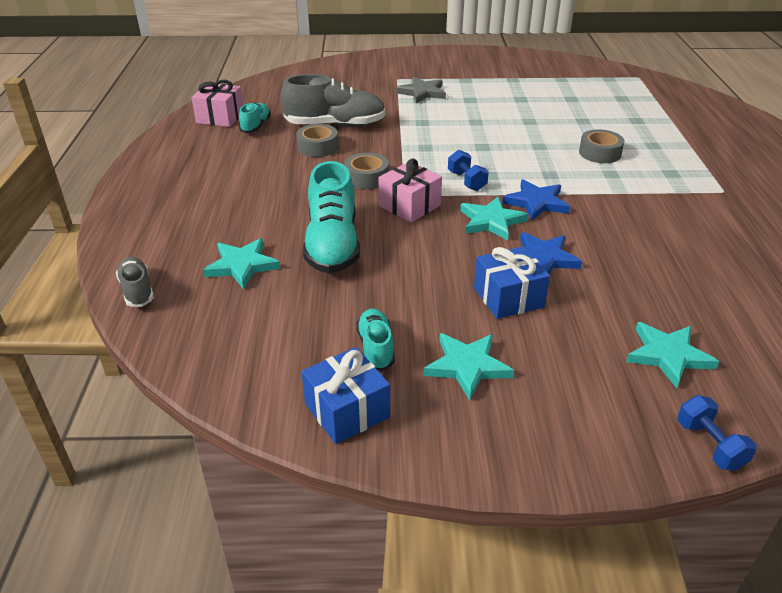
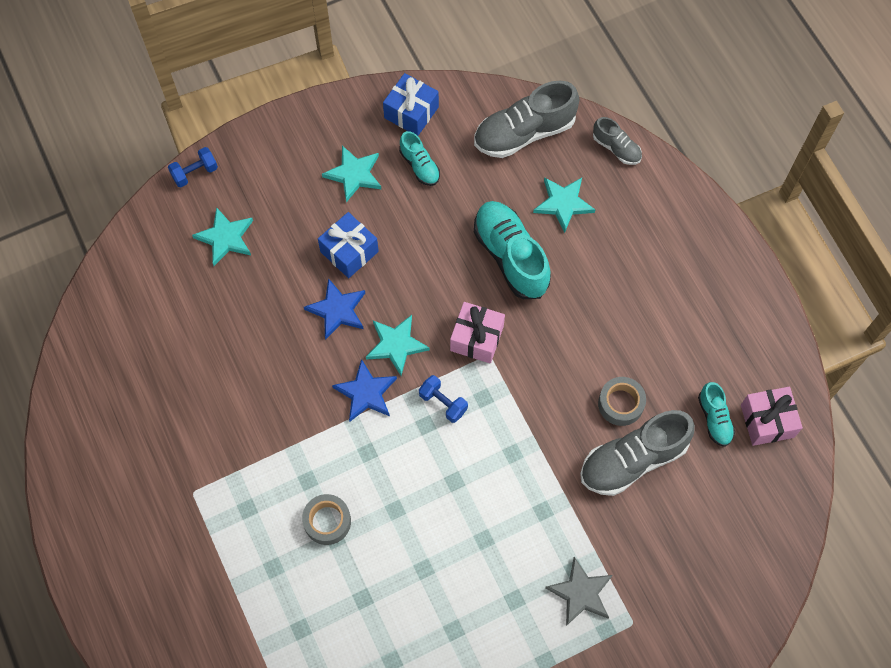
camera: 155 degrees right, 30 degrees up
(222, 338) = (524, 133): none -> grey shoe
(366, 178) = (539, 367): grey tape -> none
(709, 445) = (195, 173): blue dumbbell -> blue dumbbell turned 75 degrees counterclockwise

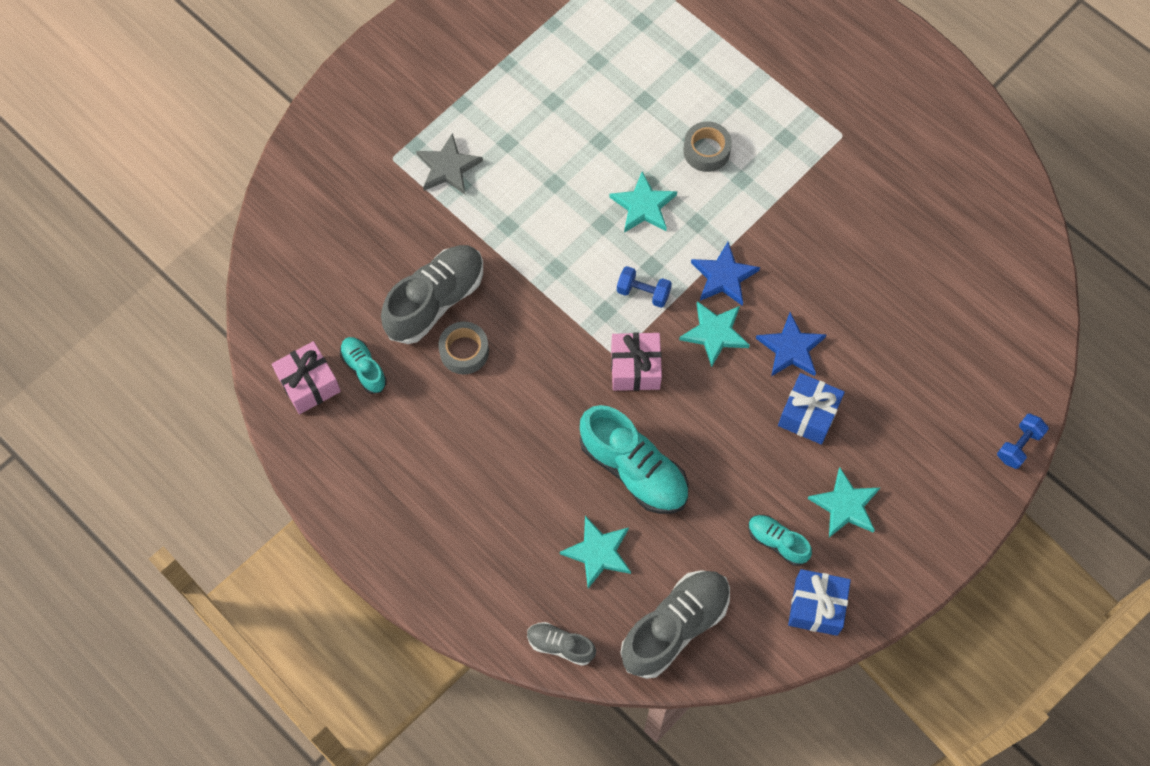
camera: 160 degrees right, 0 degrees up
(225, 238) = (945, 384): turquoise star -> turquoise star (643, 206)

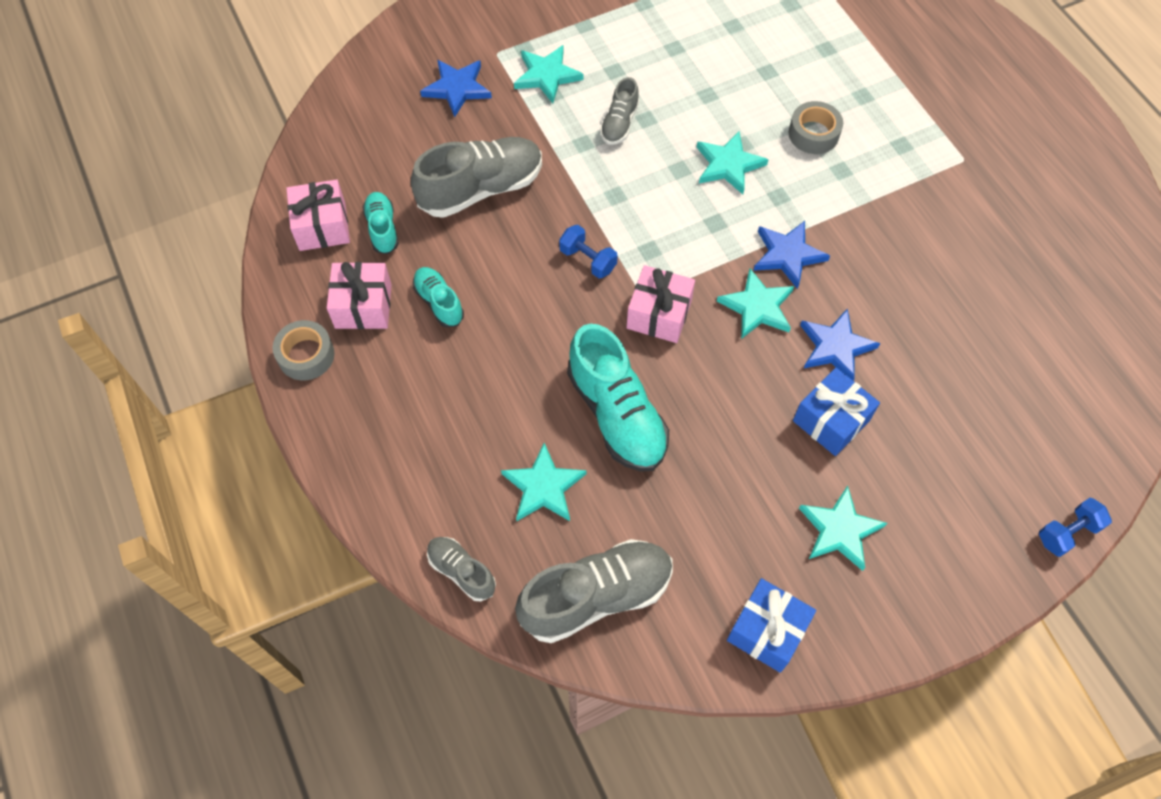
camera: 20 degrees right, 5 degrees down
(371, 207) = (457, 88): none -> blue star
(379, 446) = (363, 306): none -> pink gift
(448, 167) = (547, 75): grey star -> turquoise star
(464, 351) = (489, 244): grey tape -> grey tape (306, 355)
(532, 195) = (619, 123): none -> grey shoe
(643, 292) = (696, 245): blue dumbbell -> blue dumbbell (588, 260)
(777, 542) = (747, 544): turquoise shoe -> turquoise shoe (439, 302)

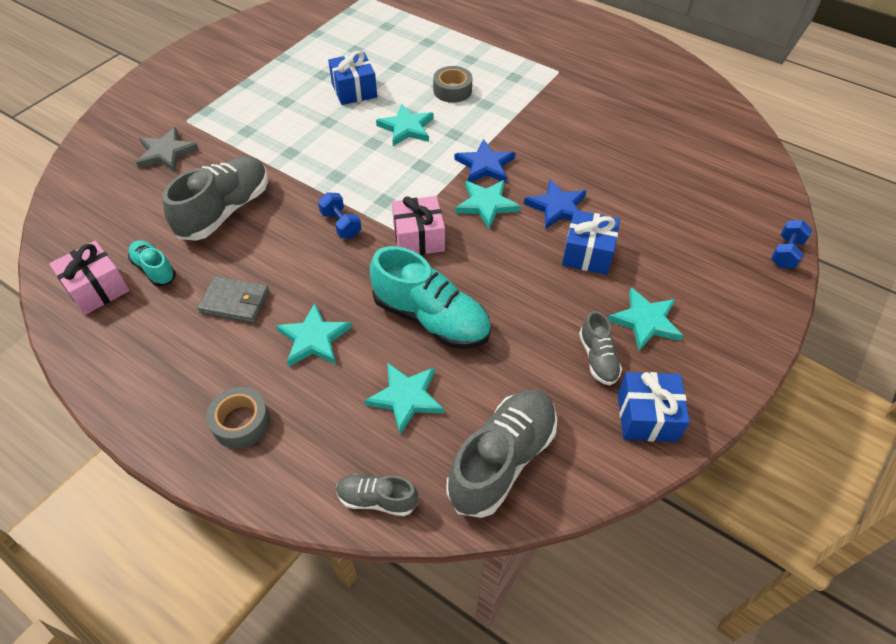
camera: 30 degrees left, 10 degrees down
(306, 355) = (133, 393): grey tape -> grey tape (241, 422)
(363, 306) = (168, 332): pink gift -> none
(439, 302) = (235, 302): turquoise shoe -> grey wallet
(457, 88) = (166, 153): blue star -> grey star
(547, 75) = (235, 121): turquoise star -> turquoise star (314, 338)
(588, 260) = (341, 224): blue dumbbell -> blue dumbbell turned 45 degrees clockwise
(619, 123) = (310, 131): grey shoe -> grey shoe (598, 358)
(698, 86) = (354, 90): none -> blue gift

